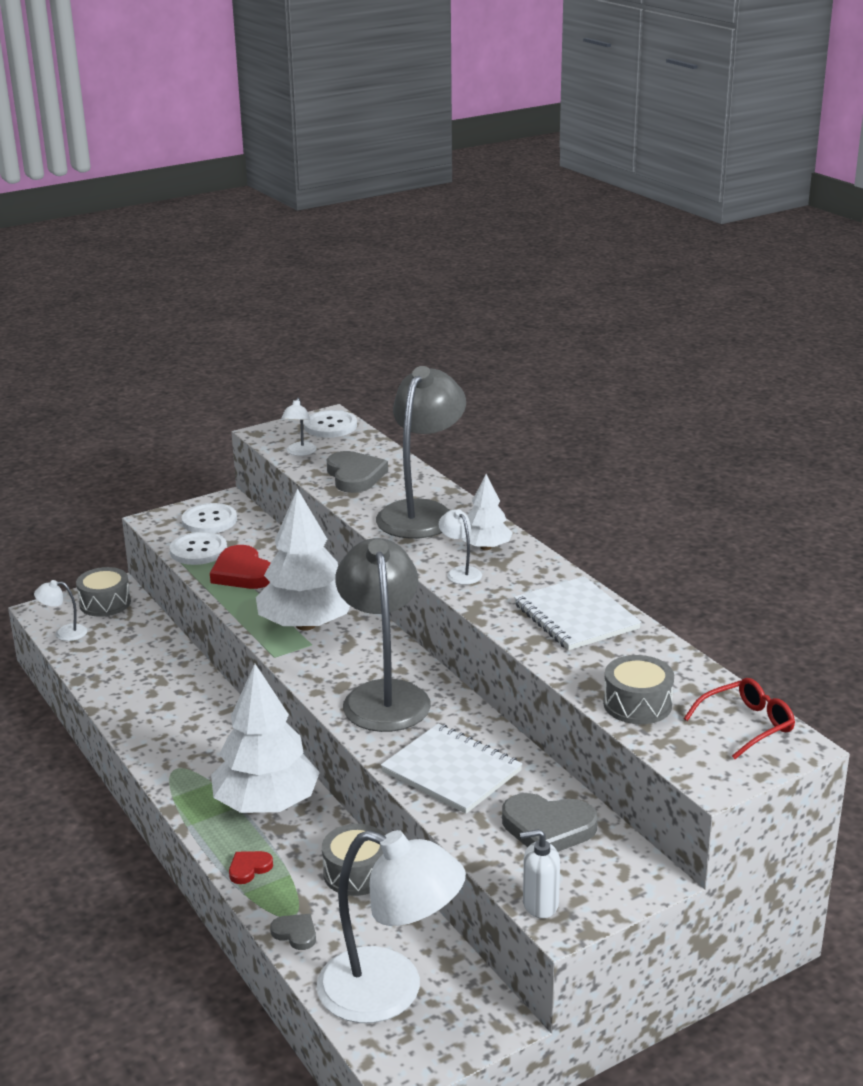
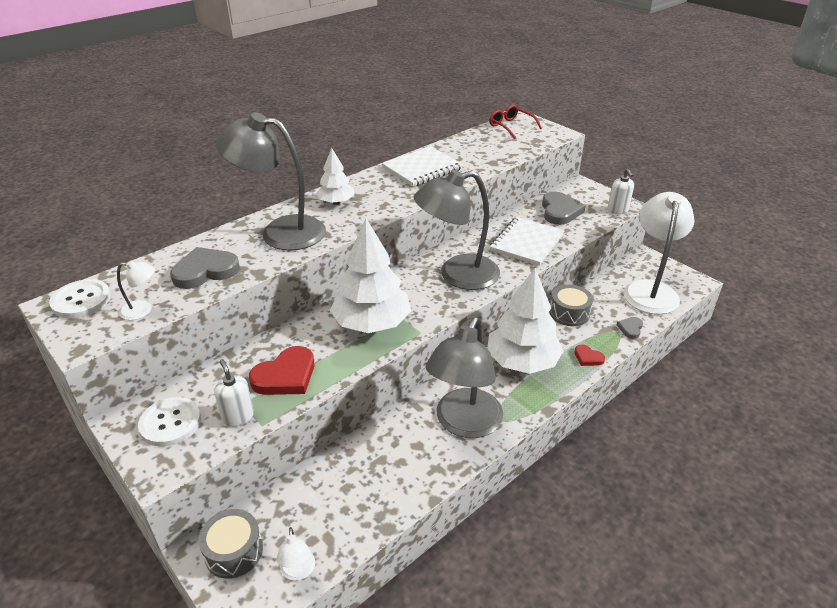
camera: 100 degrees left, 10 degrees up
(181, 740) = (464, 424): none -> grey lamp
(198, 550) = (238, 417): white button -> white soap dispenser
(460, 572) = (374, 208): white lamp -> none
(637, 704) = (506, 150): grey drum -> none

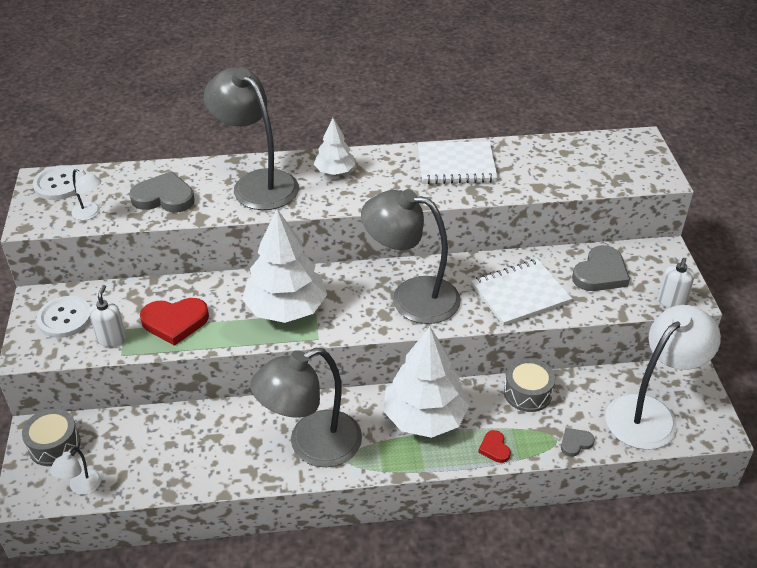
camera: 35 degrees right, 5 degrees up
(511, 126) = (614, 147): red glasses -> none

